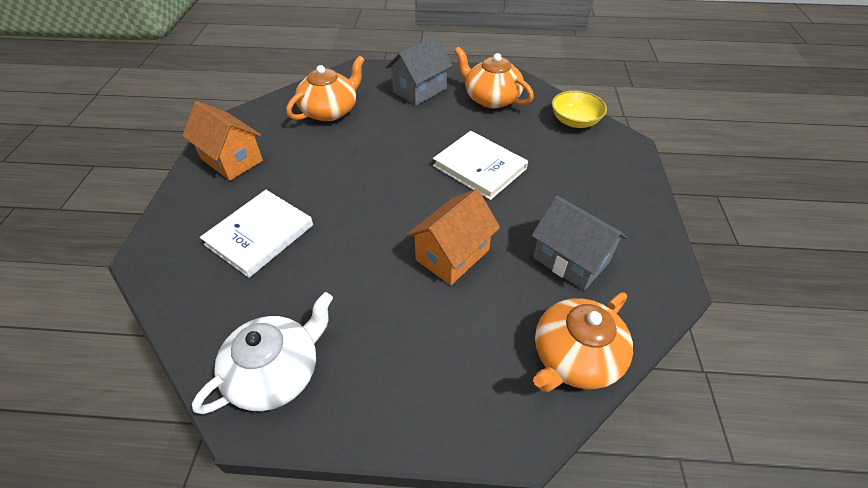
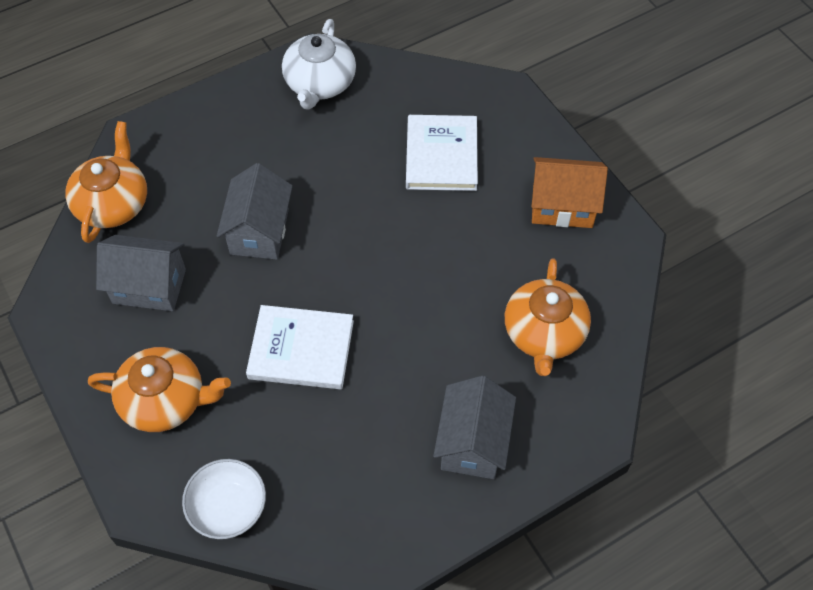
camera: 145 degrees right, 10 degrees up
(452, 255) = (259, 231): orange house -> grey house
(491, 98) = (366, 487): orange teapot -> orange teapot (165, 400)
(575, 121) = (228, 507): yellow bowl -> white bowl

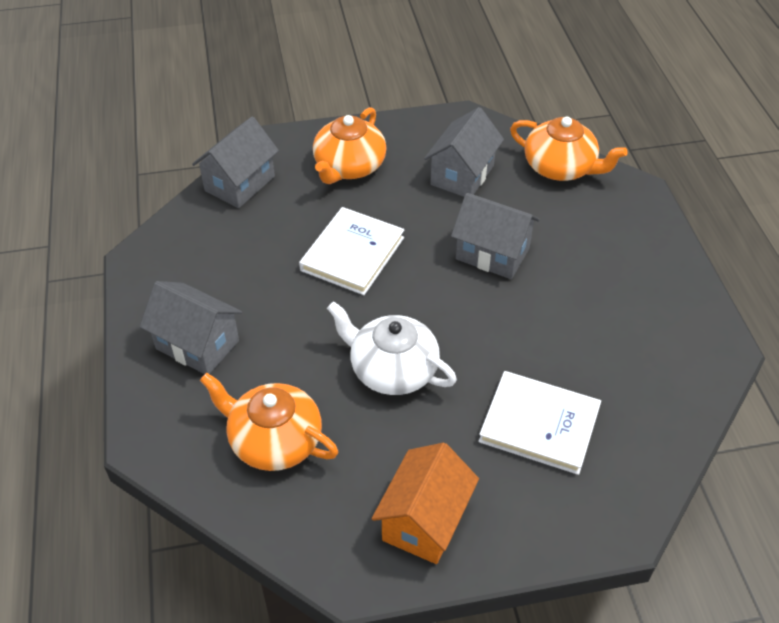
camera: 110 degrees right, 10 degrees down
(228, 507) = (240, 184): white bowl -> grey house
(320, 83) = (678, 344): white teapot -> white teapot (392, 369)

